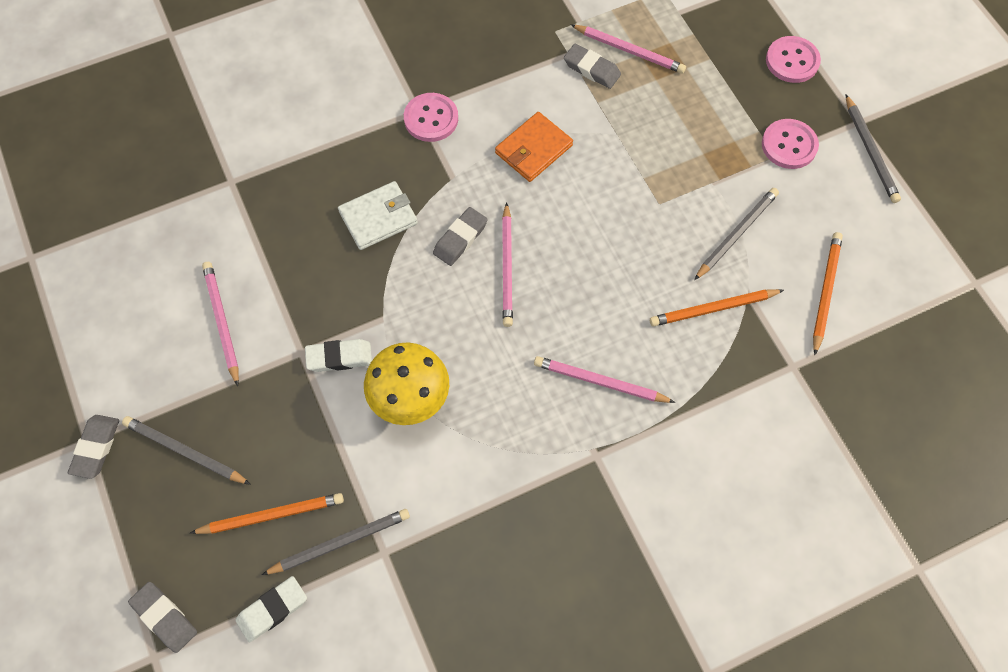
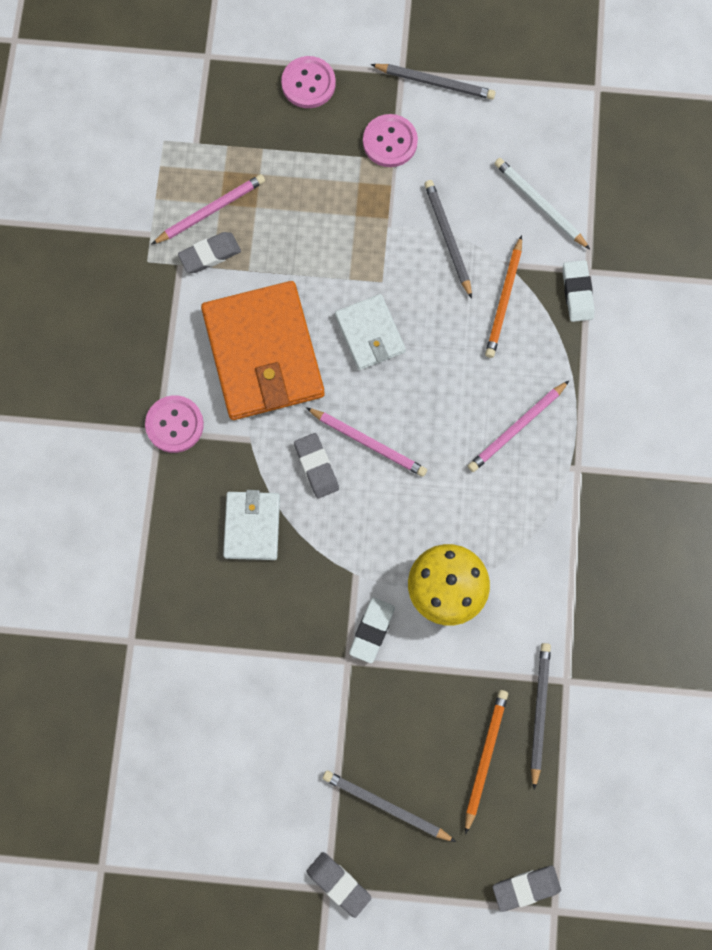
camera: 60 degrees left, 10 degrees up
(185, 451) = (386, 806): grey pencil -> grey pencil turned 60 degrees clockwise
(222, 322) = (277, 717): pink pencil -> none
(272, 610) = (566, 795): white eraser -> white eraser (577, 293)
(534, 149) = (263, 353): orange wallet -> orange wallet, size x1.89
(606, 218) = (370, 333): none -> white wallet
(825, 292) = (540, 204): orange pencil -> white pencil

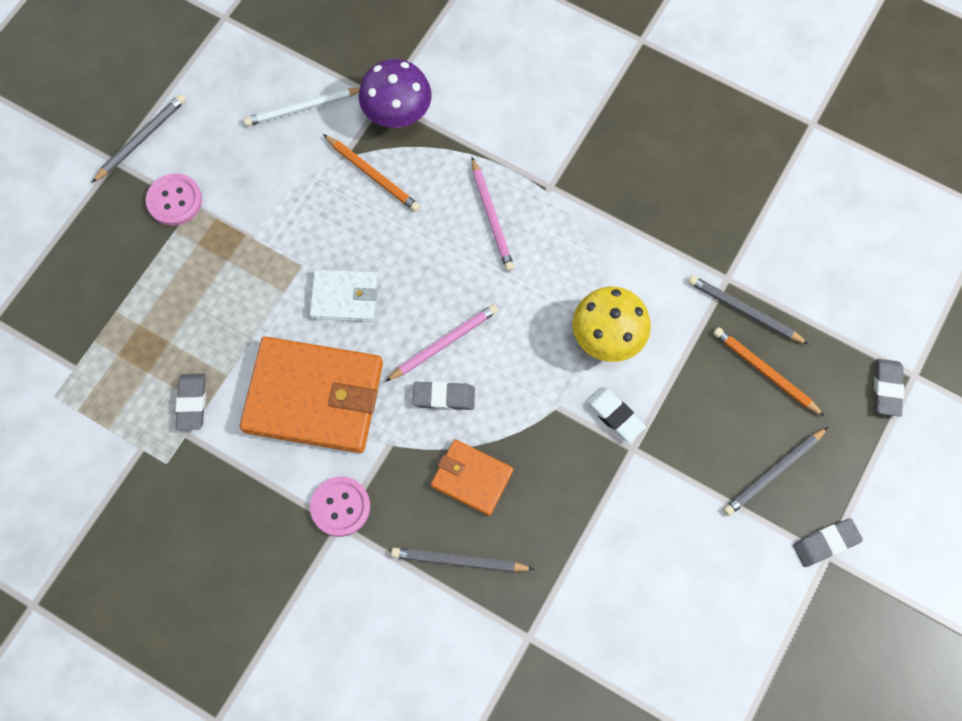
camera: 65 degrees left, 5 degrees down
(210, 211) = (149, 384): pink pencil -> none
(252, 526) = (472, 478): white wallet -> orange wallet
(308, 83) = (76, 243): pink button -> none
(448, 238) = (292, 194): grey pencil -> grey pencil (459, 561)
(577, 293) = (397, 116): white eraser -> purple mushroom

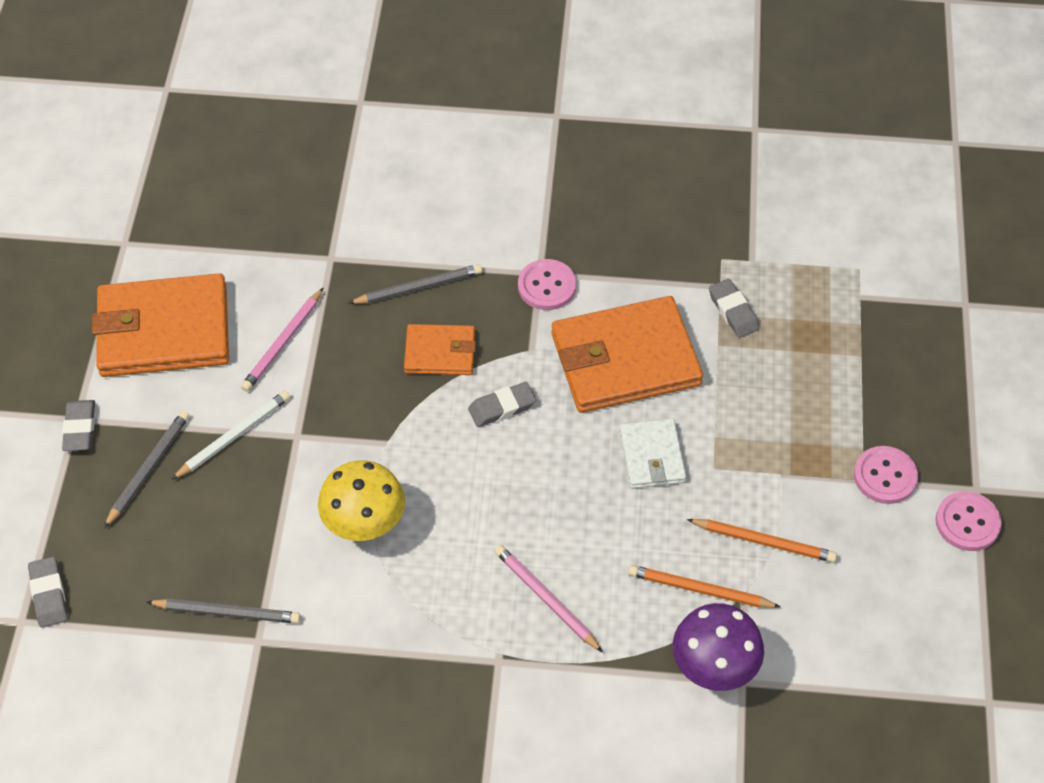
camera: 155 degrees right, 15 degrees down
(141, 139) = (967, 522): grey pencil -> pink button
(303, 108) = (823, 631): white pencil -> white pencil (234, 436)
(344, 297) = (652, 456): white wallet -> white wallet turned 75 degrees counterclockwise
(444, 343) = (528, 454): pink pencil -> pink pencil (283, 342)
(614, 415) = (326, 457): white eraser -> none
(719, 621) = (164, 331): none -> orange wallet
(765, 372) = (185, 559): orange pencil -> orange pencil (763, 542)
(826, 543) = (80, 428): grey eraser -> grey eraser turned 45 degrees counterclockwise

